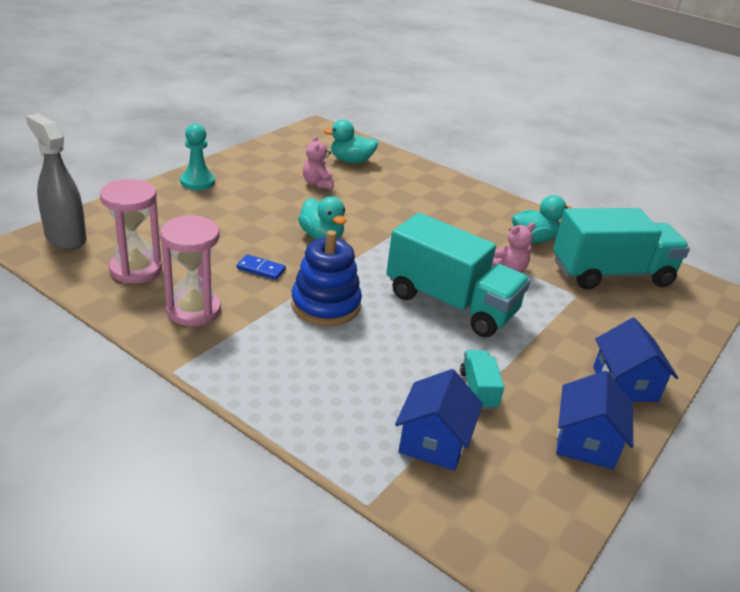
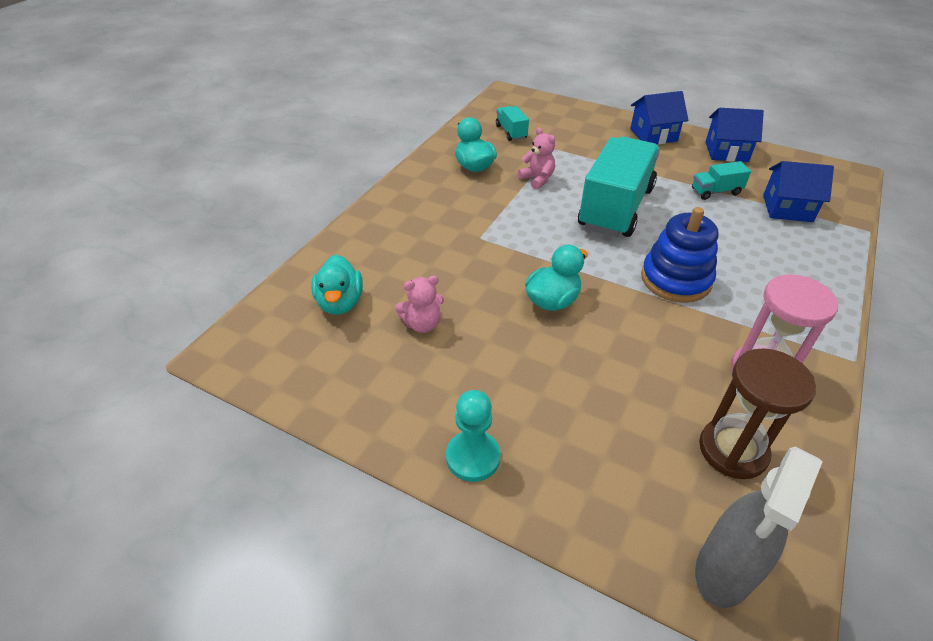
camera: 95 degrees left, 10 degrees up
(136, 269) = (733, 450): pink hourglass -> brown hourglass
(261, 269) = (649, 336): blue domino -> none
(611, 274) = (511, 132): turquoise truck -> turquoise truck, size x0.43

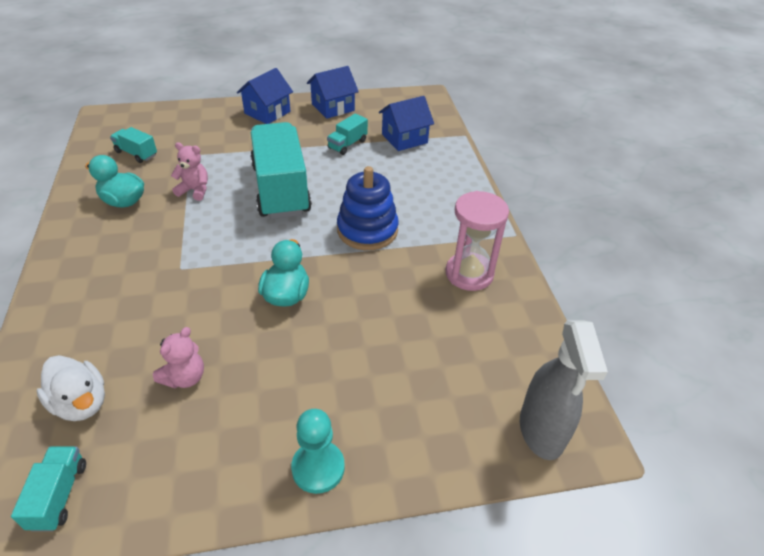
camera: 40 degrees left, 0 degrees up
(283, 358) = (59, 495): none -> turquoise truck
(340, 303) = (81, 403): turquoise duck -> white duck
(733, 450) = (490, 342): brown hourglass -> none

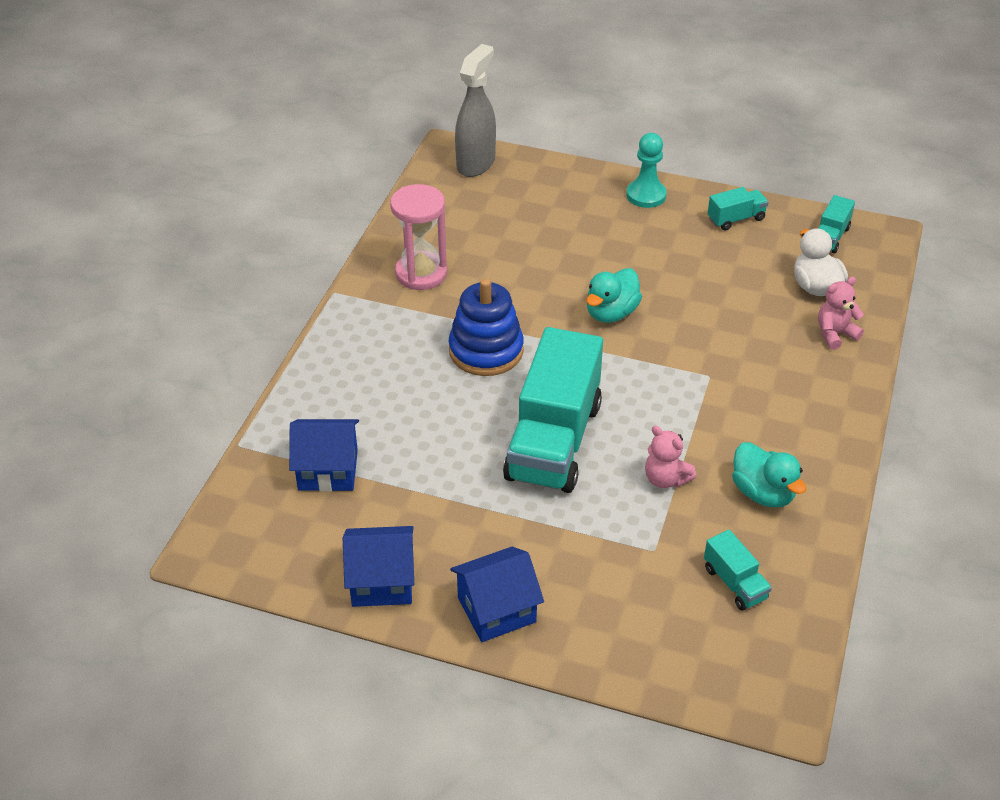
camera: 150 degrees left, 0 degrees up
(185, 377) = (727, 277): pink teddy bear -> pink teddy bear (835, 334)
(347, 144) = (417, 488): turquoise truck -> turquoise truck (736, 219)

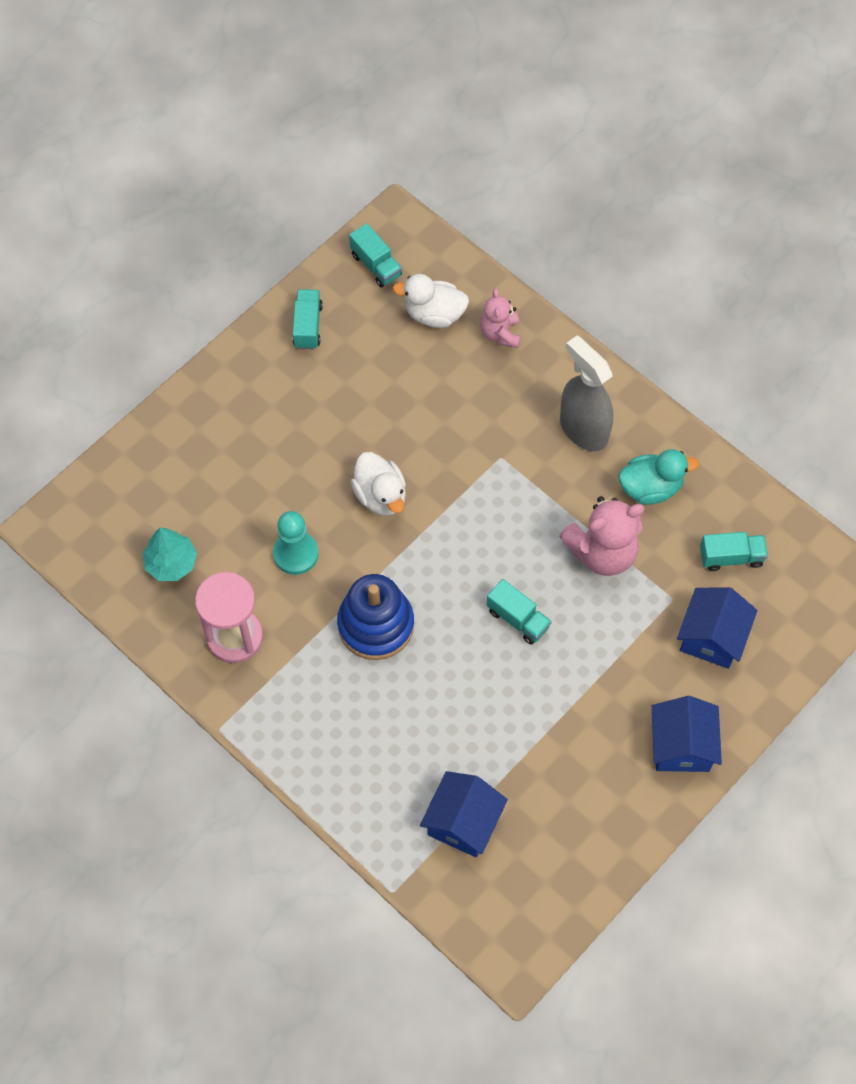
camera: 65 degrees left, 20 degrees up
(382, 581) = (613, 824): blue house -> blue house (712, 637)
(464, 219) = (171, 563): none -> turquoise tree
(476, 163) = (86, 513): grey spray bottle -> grey spray bottle (583, 429)
(554, 441) = (518, 619): turquoise truck -> turquoise truck, size x0.43
(611, 313) = (380, 496): turquoise duck -> white duck
(646, 195) = (229, 383): turquoise pawn -> turquoise pawn (296, 554)
(665, 479) = (602, 552): pink teddy bear -> pink teddy bear, size x1.68

